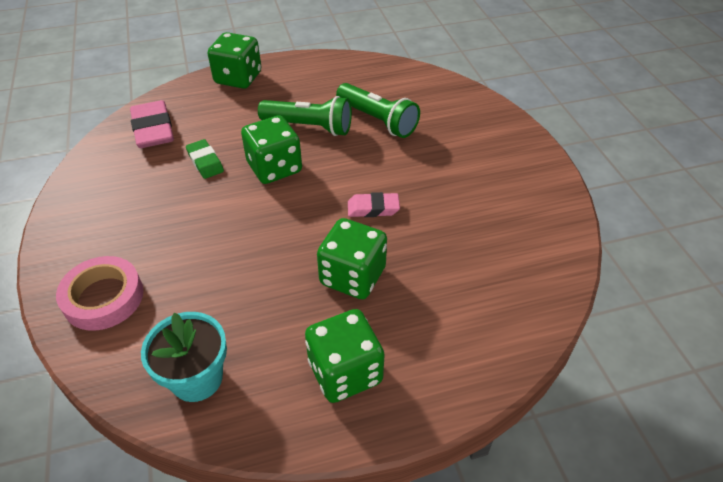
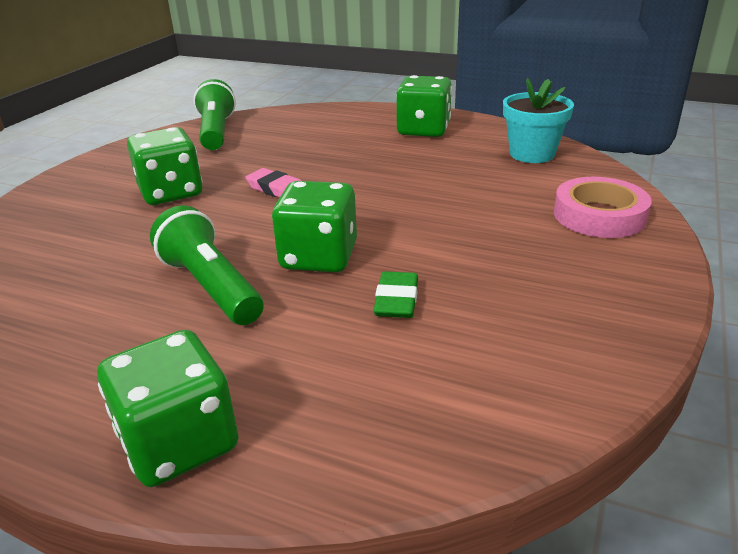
camera: 140 degrees left, 15 degrees down
(153, 129) = (438, 396): pink eraser -> none
(352, 276) = (359, 161): green dice -> green dice (171, 193)
(377, 120) = (127, 258): green flashlight -> green flashlight (216, 132)

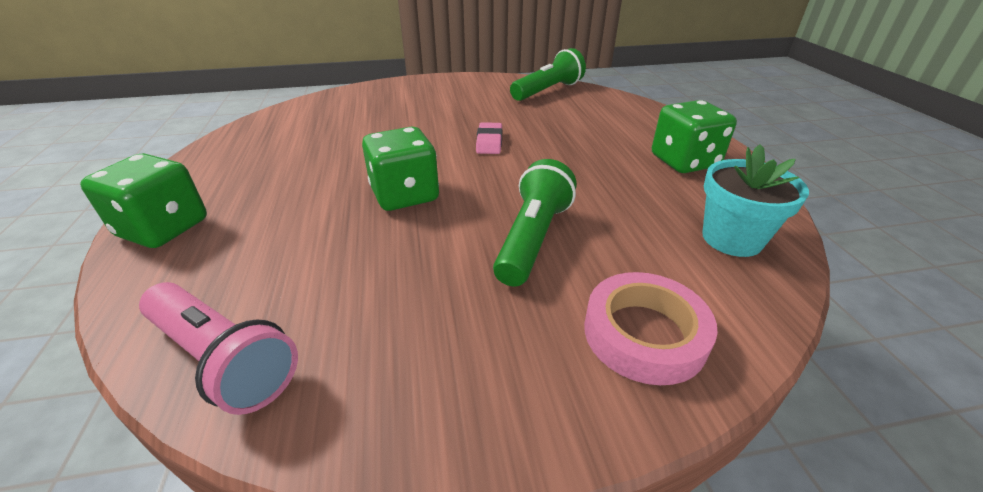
camera: 55 degrees right, 5 degrees up
(171, 193) = (444, 113): green dice -> none
(211, 286) = (337, 172): green flashlight -> green flashlight (533, 238)
(396, 300) = (365, 252): green eraser -> none
(492, 411) = (223, 360): none -> pink flashlight

